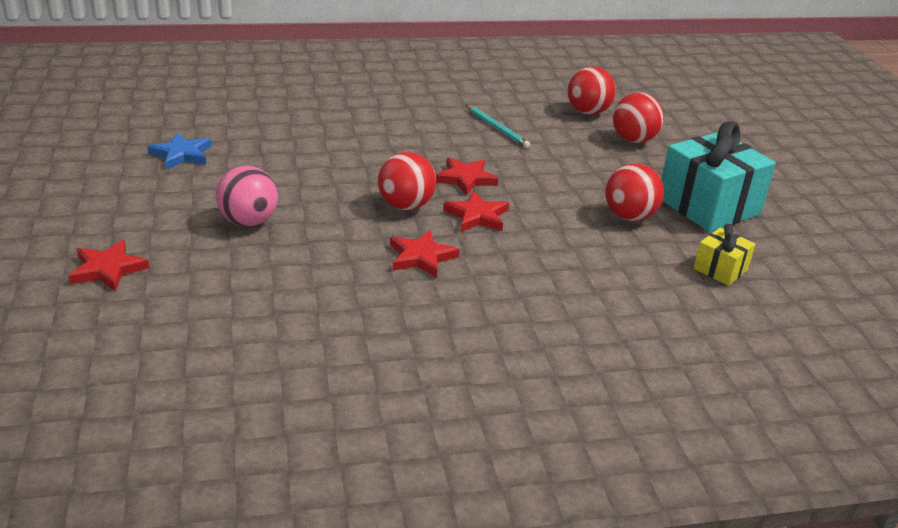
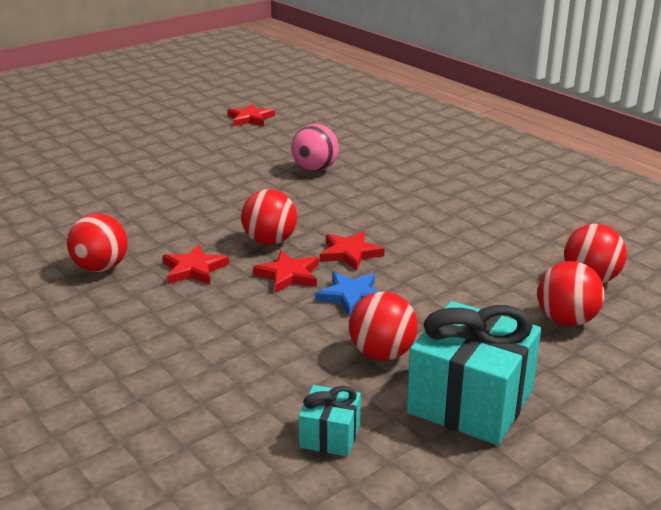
camera: 65 degrees right, 5 degrees down
(107, 269) = (81, 176): red star -> red star (250, 118)
(182, 154) = (250, 148): blue star -> blue star (351, 296)
(248, 222) = (181, 195): pink ball -> pink ball (315, 169)
(366, 308) = (101, 268): none -> red ball
(497, 128) = (472, 243): turquoise pencil -> none
(720, 269) = (330, 436): yellow gift -> turquoise gift

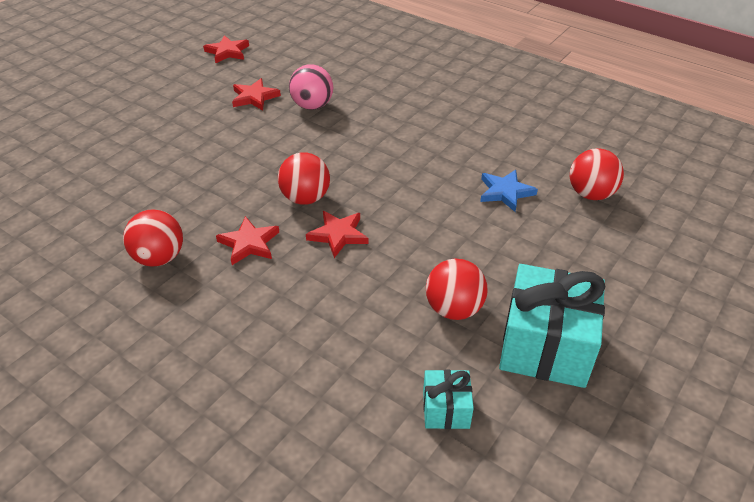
camera: 15 degrees left, 15 degrees up
(350, 253) = (382, 200): red star -> red star (254, 97)
(351, 296) = (403, 249): blue star -> blue star (505, 192)
(566, 320) = (588, 242): red ball -> none

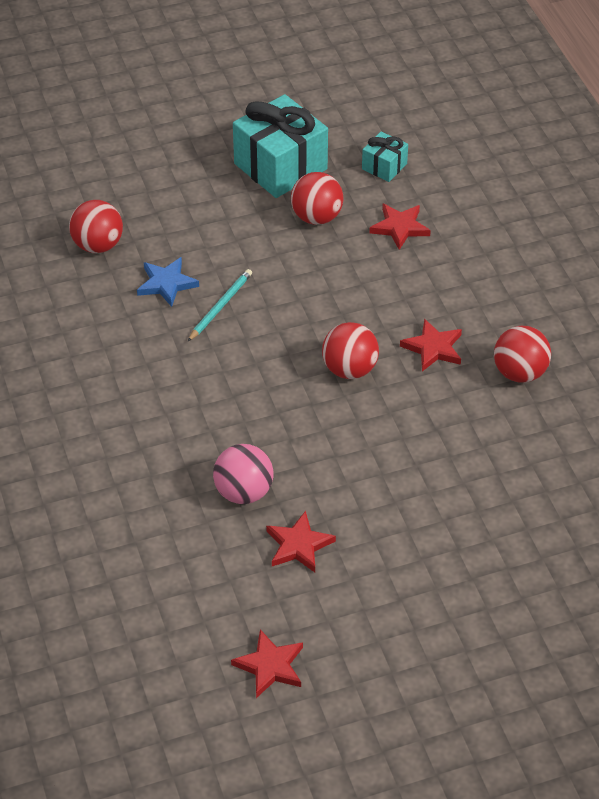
camera: 145 degrees left, 5 degrees up
(338, 235) = (351, 317): red star -> red star (400, 227)
(447, 196) = (220, 306): none -> turquoise pencil

